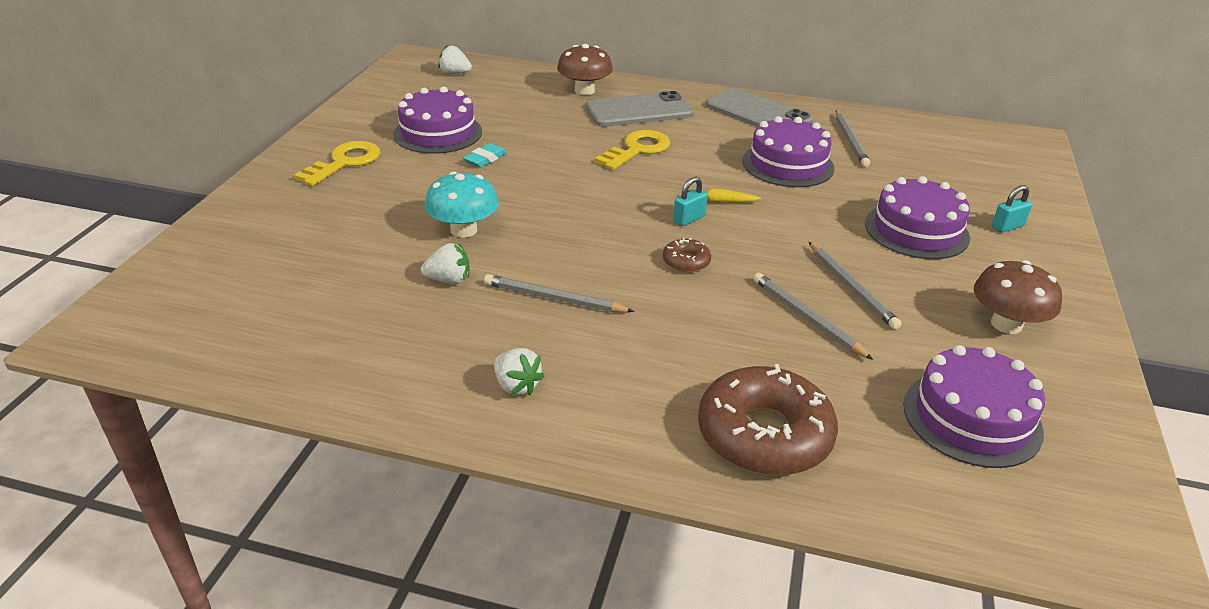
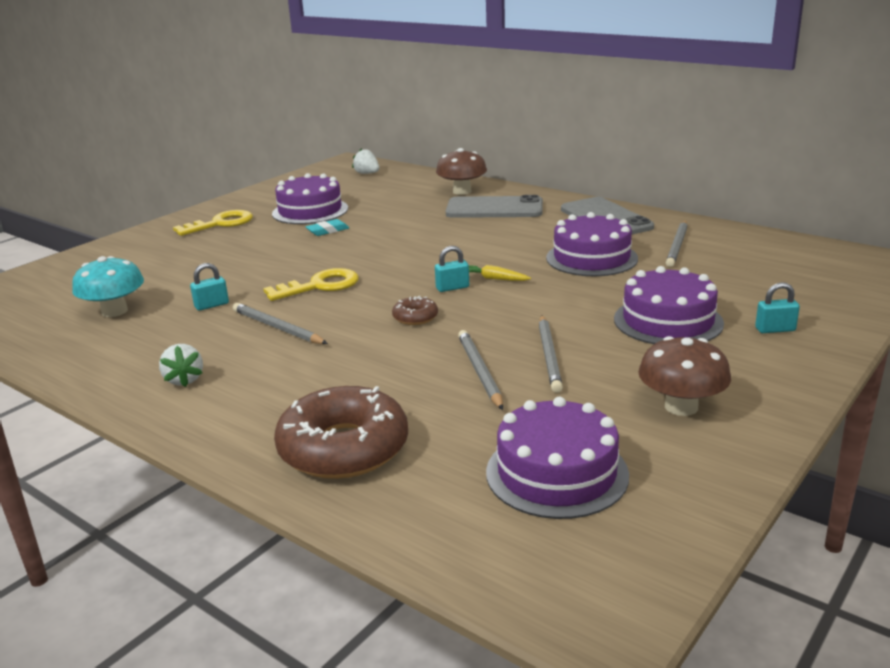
camera: 25 degrees right, 10 degrees down
(449, 280) = (211, 305): white strawberry -> turquoise padlock
(463, 230) = (259, 275): turquoise mushroom -> turquoise mushroom (114, 311)
(637, 149) = (462, 235): yellow key -> yellow key (320, 286)

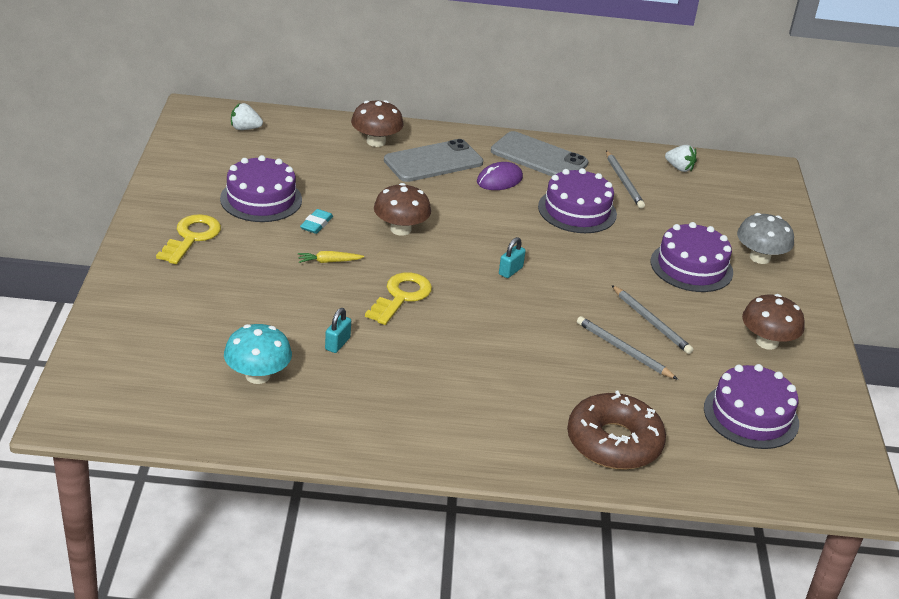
camera: 40 degrees left, 10 degrees up
(184, 380) = (427, 425): white strawberry -> white strawberry (679, 168)
(277, 328) = (428, 352): grey pencil -> none
(394, 244) = (400, 229): none -> brown mushroom
(415, 317) = (520, 311): brown donut -> none
(495, 279) = (531, 252): yellow carrot -> yellow carrot (329, 261)
(540, 227) = (499, 180): none -> purple mouse
(775, 329) = (760, 257): turquoise padlock -> grey mushroom

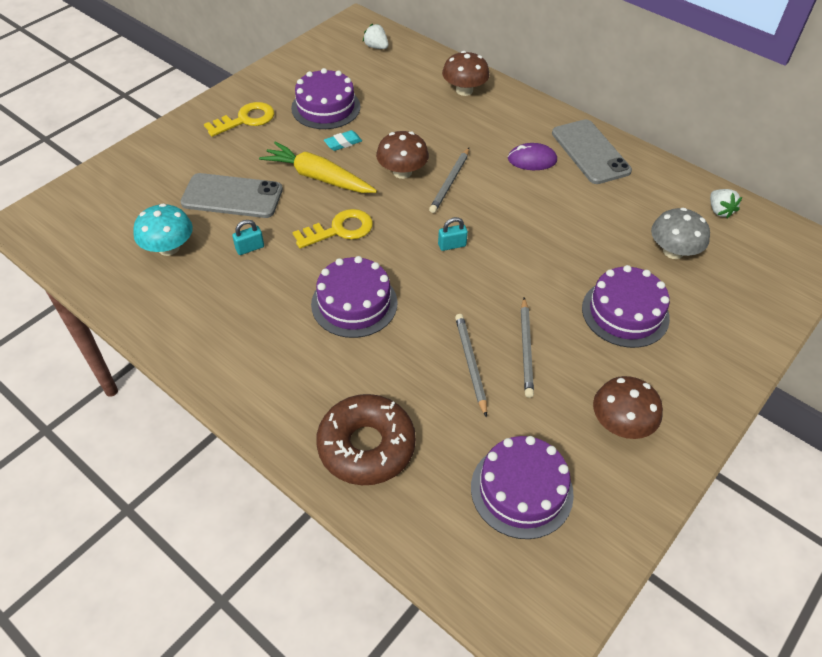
camera: 40 degrees right, 15 degrees up
(329, 261) = (318, 177): yellow carrot -> yellow carrot, size x2.20
(433, 162) = (492, 124): grey phone -> grey phone (232, 196)
(577, 210) = (572, 214): purple cake -> purple cake (354, 303)
(624, 181) = (647, 203): grey pencil -> grey pencil (450, 182)
(760, 257) = (708, 334): grey mushroom -> grey mushroom (673, 251)

